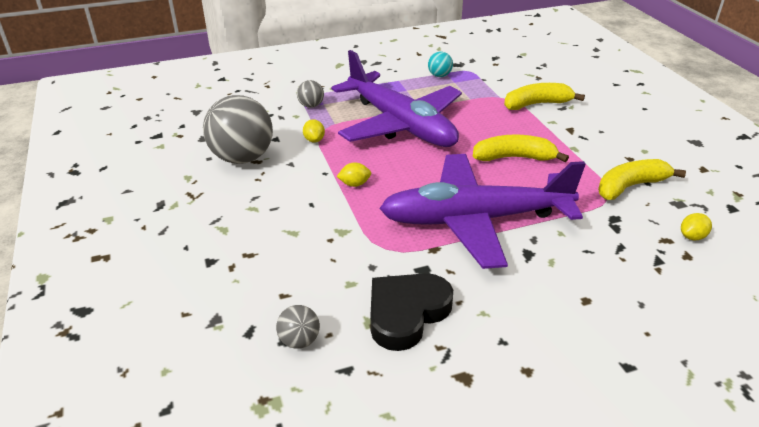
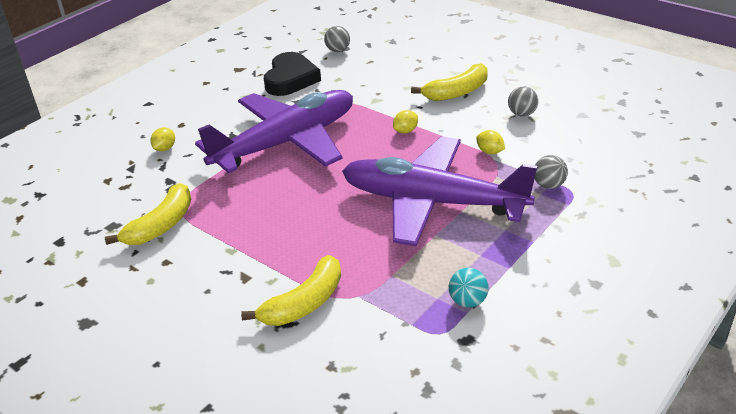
camera: 150 degrees right, 0 degrees up
(242, 158) = (522, 114): grey ball -> grey ball, size x0.46
(514, 157) = (288, 211): yellow banana -> yellow banana (457, 92)
(692, 236) = (102, 197): yellow lemon -> yellow lemon (165, 148)

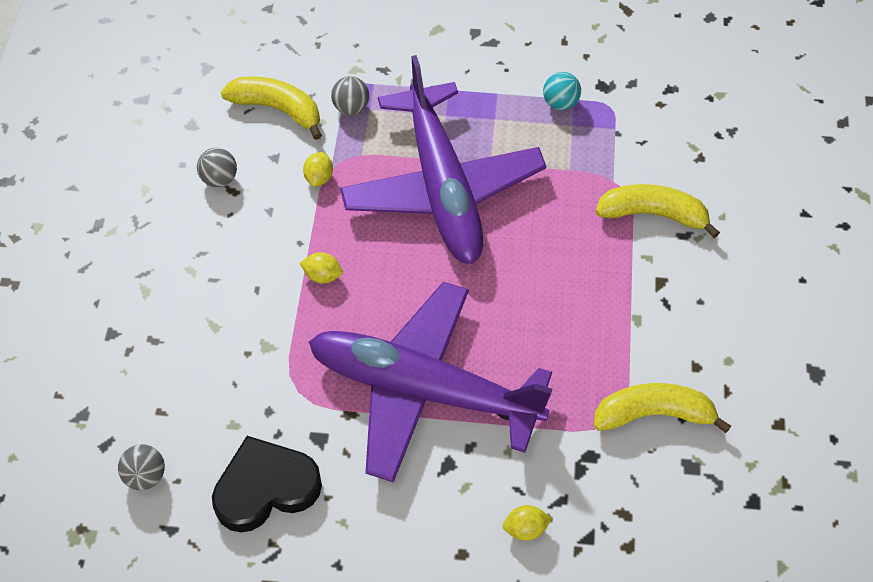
camera: 125 degrees left, 20 degrees up
(457, 92) = (200, 265): yellow banana -> yellow banana (278, 109)

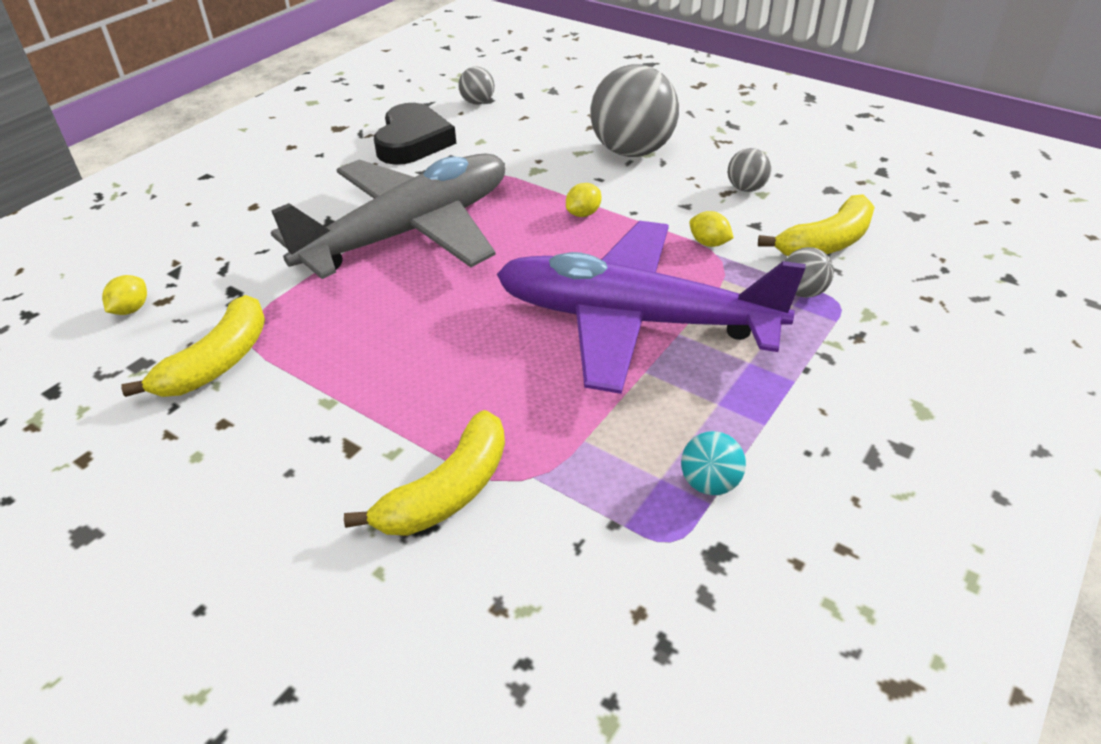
camera: 120 degrees right, 15 degrees down
(192, 284) = (632, 151): none -> grey ball
(424, 390) = (409, 232): purple plane -> grey plane
(525, 529) = (227, 242): yellow lemon -> yellow lemon (131, 309)

